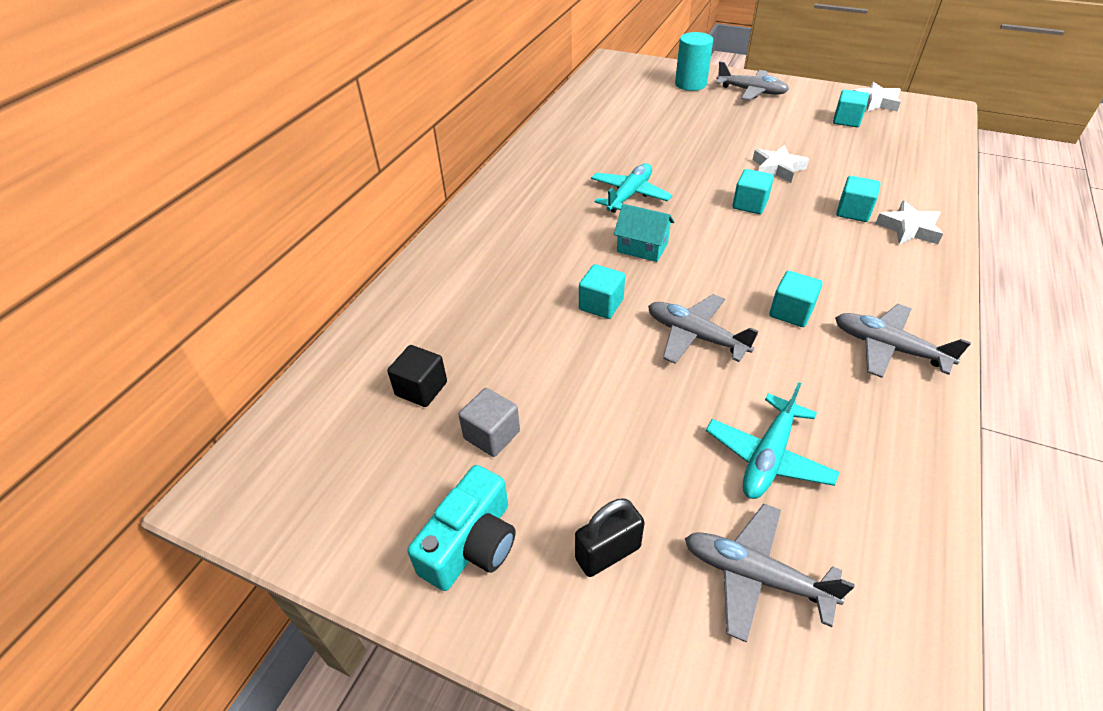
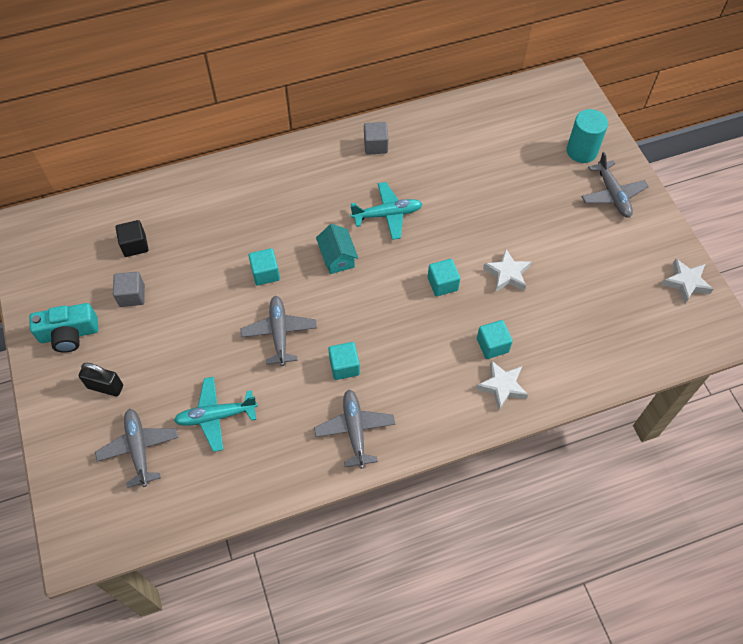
camera: 45 degrees right, 15 degrees up
(541, 164) = (375, 146): none -> grey cube
(846, 120) = (630, 279): turquoise cube -> none

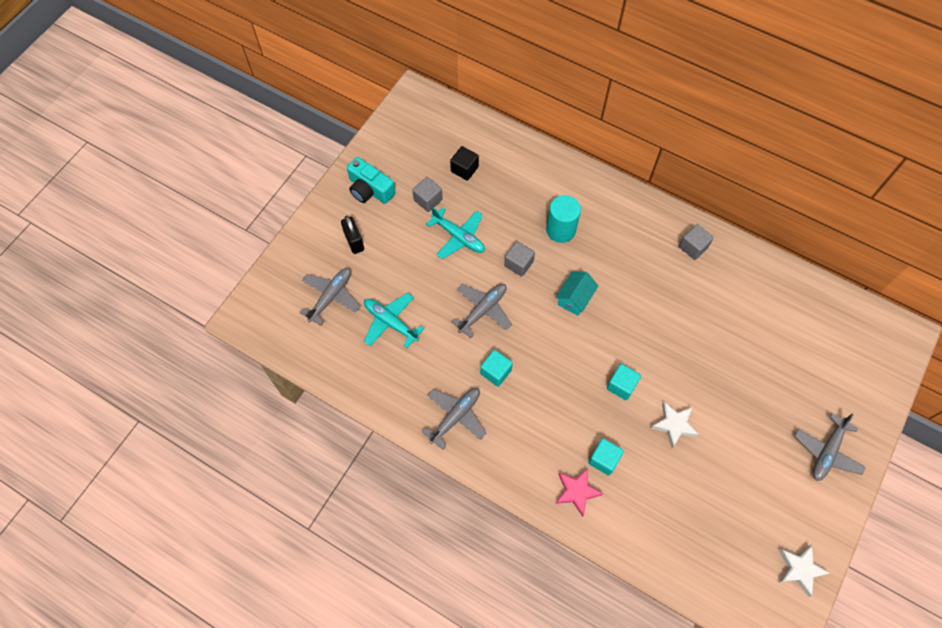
camera: 50 degrees right, 5 degrees up
(265, 273) = (518, 264): turquoise cube -> grey cube
(387, 214) = (642, 302): turquoise plane -> turquoise plane (459, 237)
(502, 386) = (576, 491): white star -> pink star
(581, 151) = (845, 397): turquoise cylinder -> turquoise cylinder (560, 230)

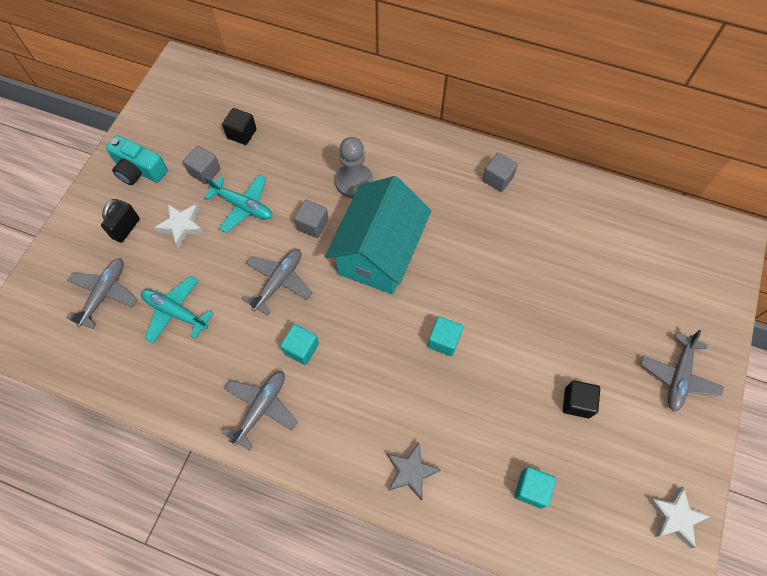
camera: 10 degrees left, 0 degrees up
(354, 241) = (126, 228): black padlock -> black padlock turned 60 degrees clockwise
(560, 230) = (354, 182): turquoise cylinder -> grey pawn
(574, 298) = (379, 253): turquoise house -> turquoise house, size x2.24
(576, 491) = (411, 471): pink star -> grey star
(604, 460) = (436, 428): turquoise cube -> turquoise cube (531, 489)
(674, 425) = (508, 375): white star -> white star (182, 226)
(731, 459) = (577, 402): none -> black cube

